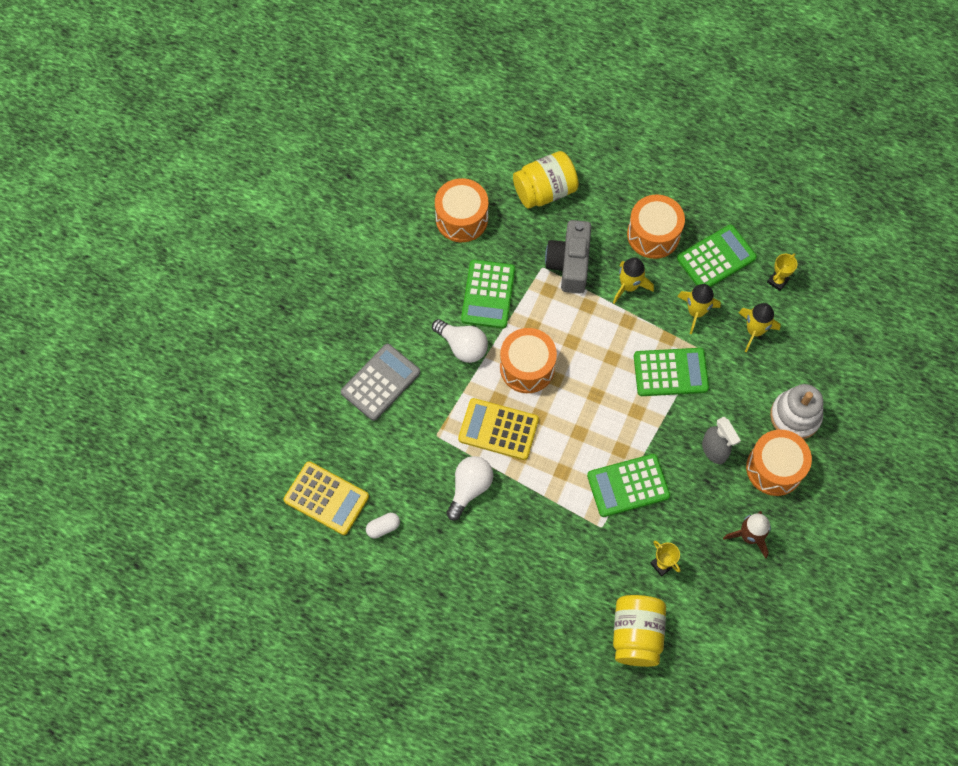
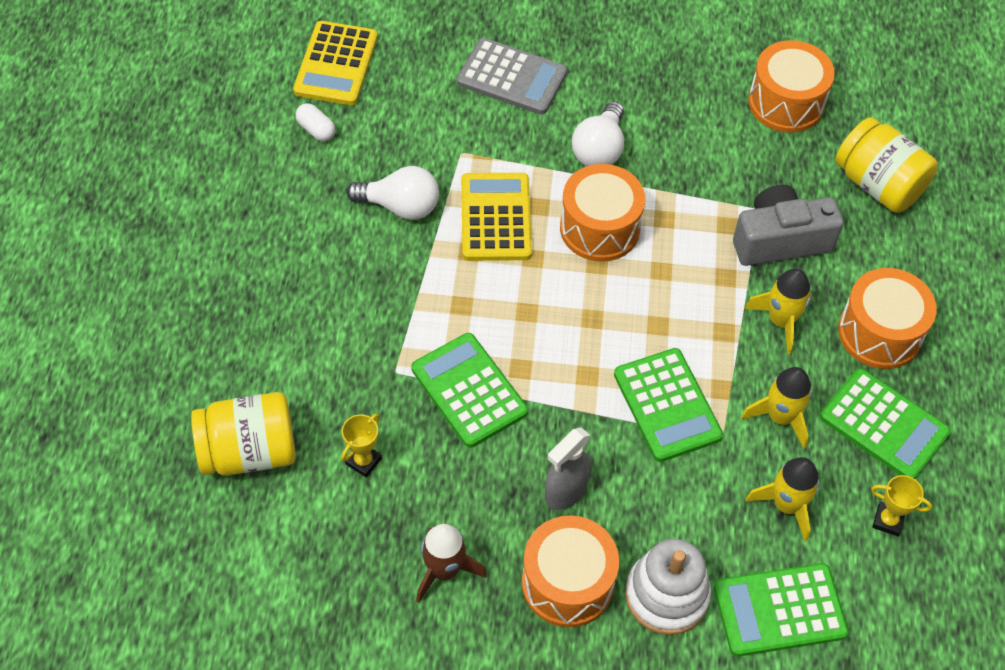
camera: 70 degrees right, 10 degrees down
(488, 294) = (688, 158): green calculator -> green calculator (779, 610)

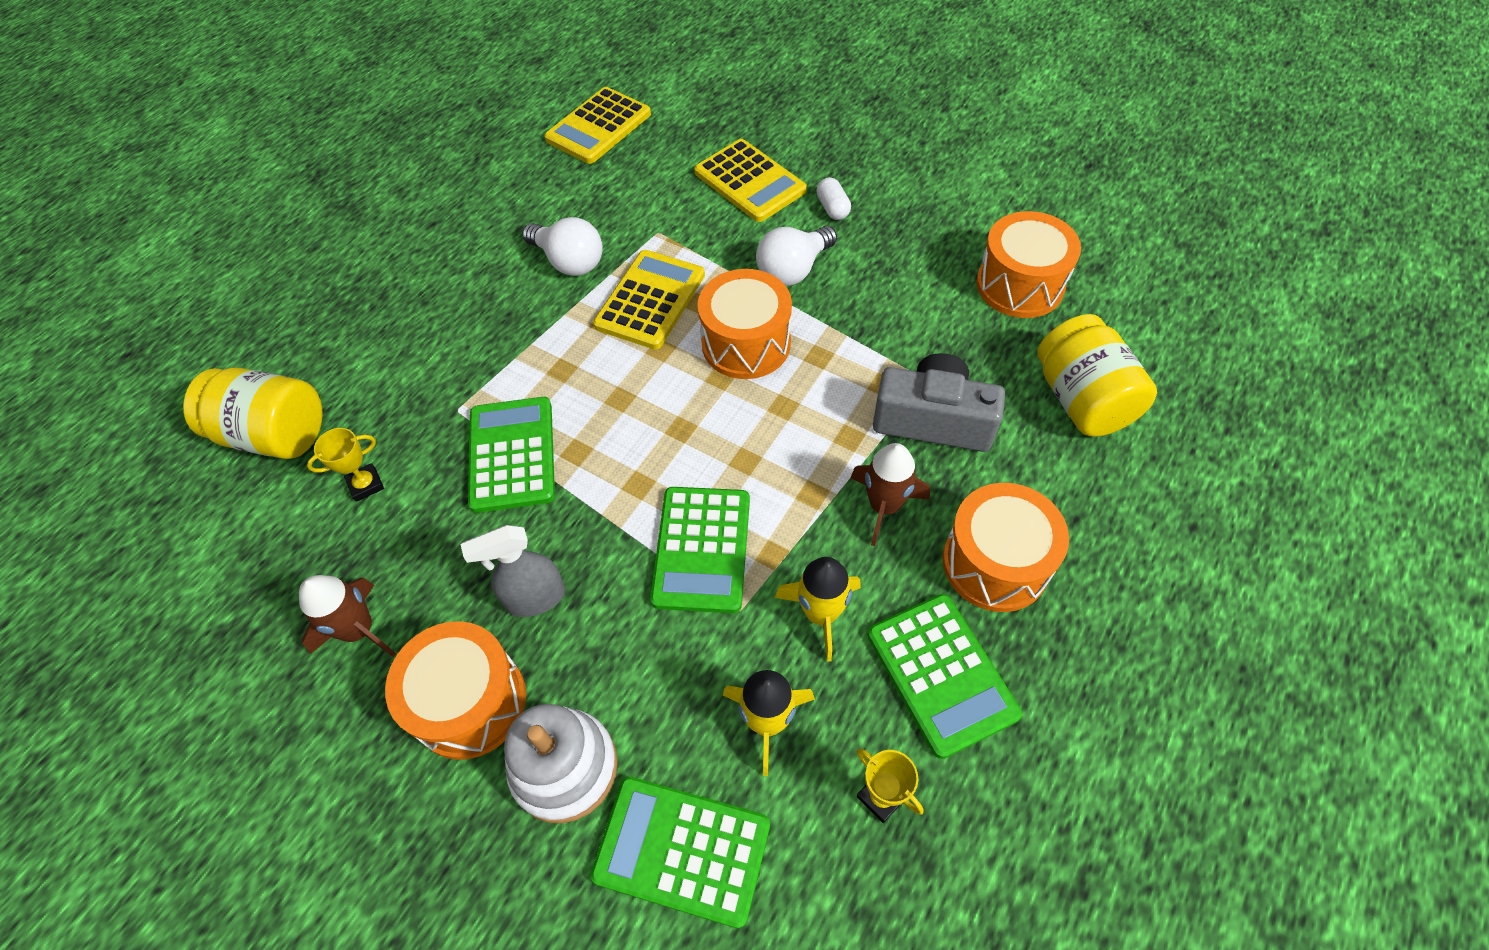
camera: 30 degrees right, 0 degrees up
(316, 130) = (542, 174): white capsule -> white capsule (832, 208)
(512, 77) = (750, 182): grey calculator -> yellow calculator
(781, 321) = (884, 506): yellow rocket -> brown rocket

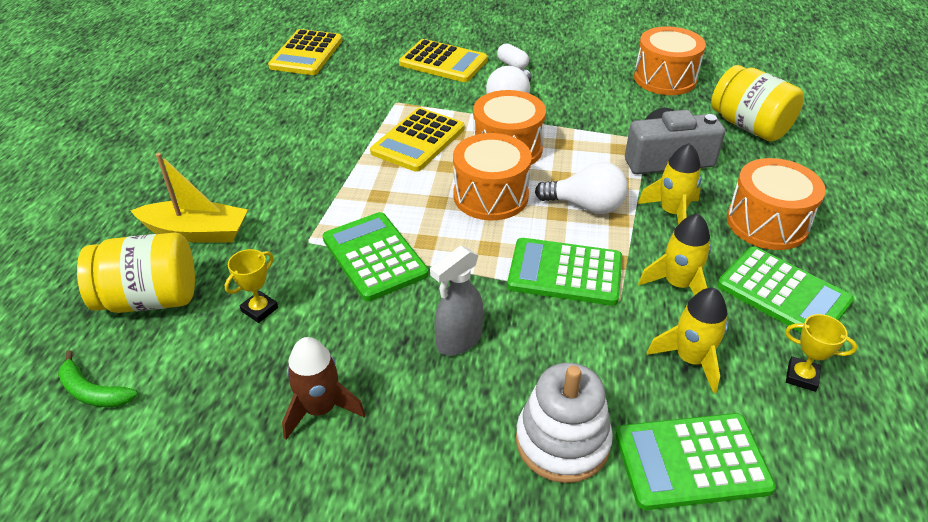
camera: 25 degrees left, 15 degrees down
(177, 529) = (93, 391): none -> green banana
(356, 361) = (196, 232): none -> yellow boat
(469, 702) = (453, 425): orange drum -> orange drum (490, 196)
(569, 261) = (338, 132): white light bulb -> white light bulb (586, 206)
(650, 300) = (418, 140): yellow calculator -> yellow calculator turned 150 degrees counterclockwise
(702, 549) = (565, 272): green calculator -> green calculator turned 120 degrees clockwise
(884, 506) = (672, 213): brown rocket -> yellow rocket

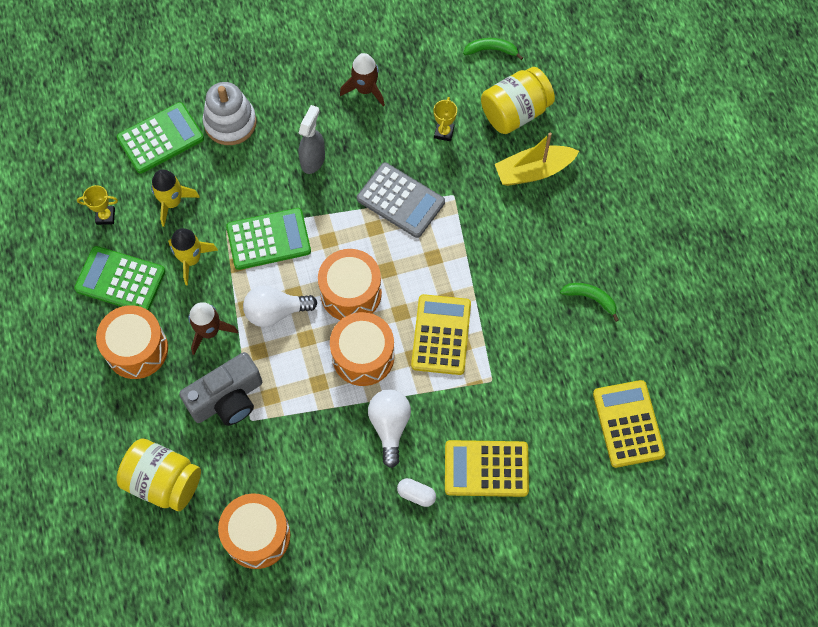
camera: 155 degrees right, 25 degrees up
(254, 123) = (590, 298): none -> green banana
(374, 257) = (400, 200): green calculator -> grey calculator
(672, 213) = (209, 331): yellow rocket -> brown rocket

